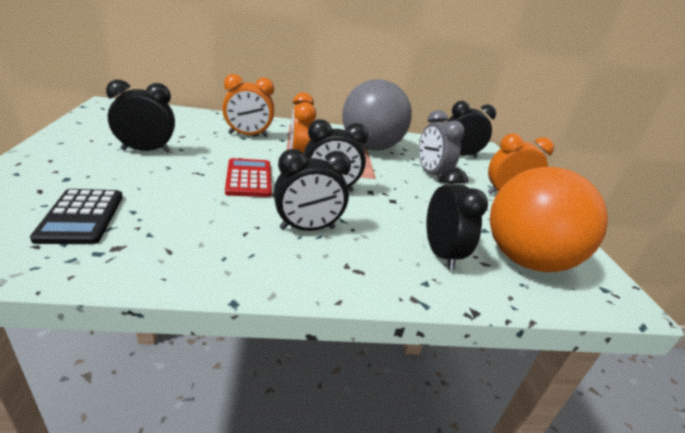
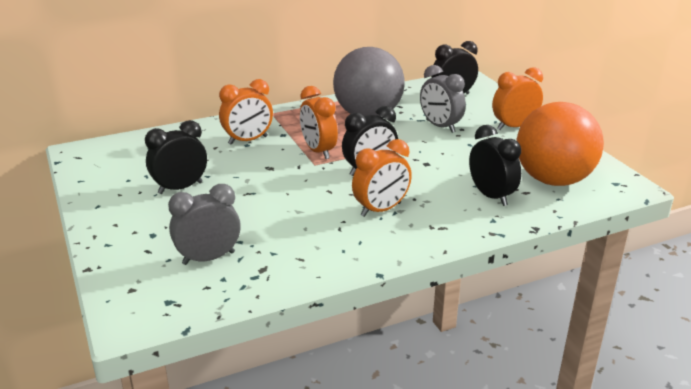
camera: 15 degrees left, 0 degrees up
(81, 217) = (208, 258): black calculator -> grey clock
(249, 178) = (295, 184): red calculator -> none
(307, 228) = (381, 209): black clock -> orange clock

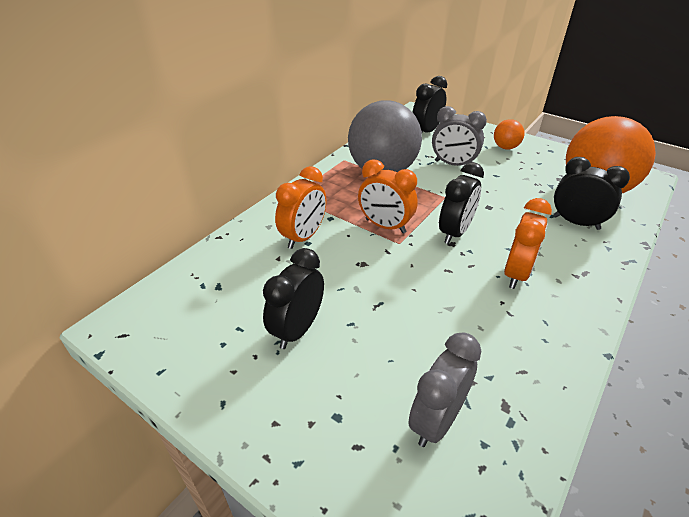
camera: 30 degrees left, 10 degrees up
(514, 126) = (505, 147): orange clock -> orange ball

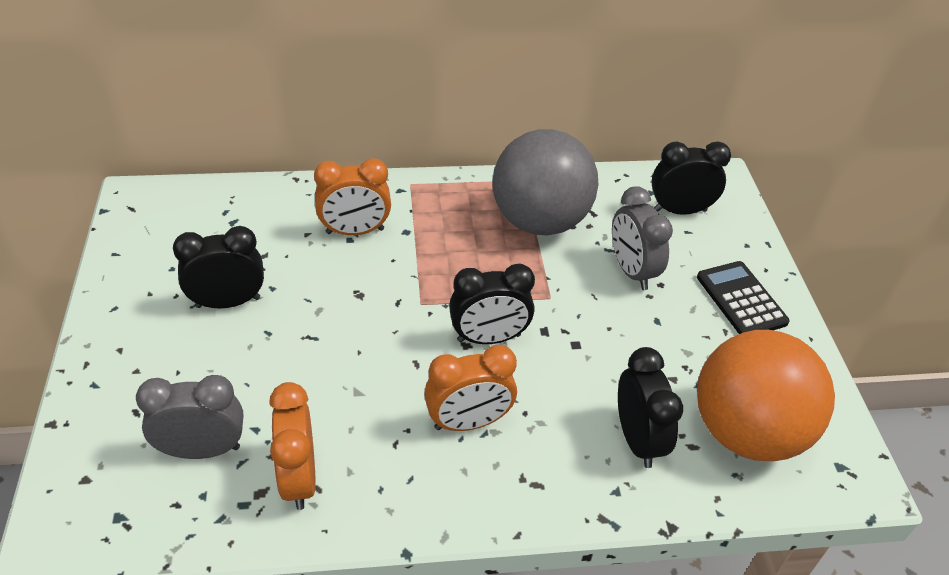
camera: 45 degrees right, 5 degrees up
(385, 226) = (438, 278): orange clock -> orange clock (299, 478)
(505, 147) = (741, 300): orange ball -> black calculator

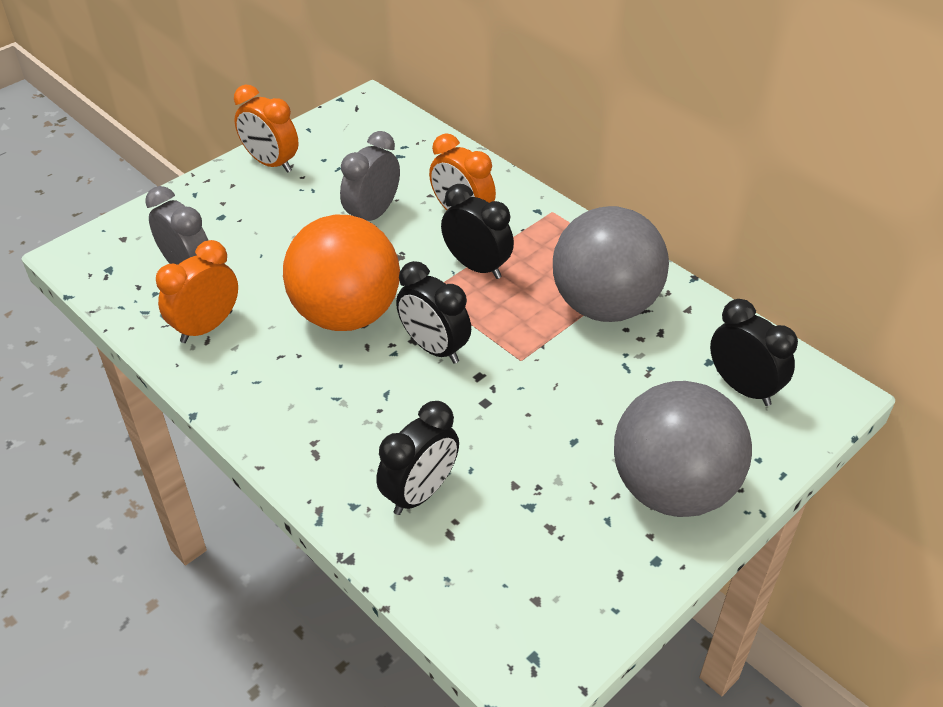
camera: 55 degrees right, 0 degrees up
(228, 302) = (322, 202): black clock -> black clock (477, 266)
(468, 422) = (337, 383): orange clock -> orange clock (271, 163)
(631, 271) = (616, 394): grey clock -> grey clock (373, 215)
(741, 300) = (672, 488): black calculator -> grey ball
(746, 432) = (504, 565): orange ball -> orange ball (346, 314)

